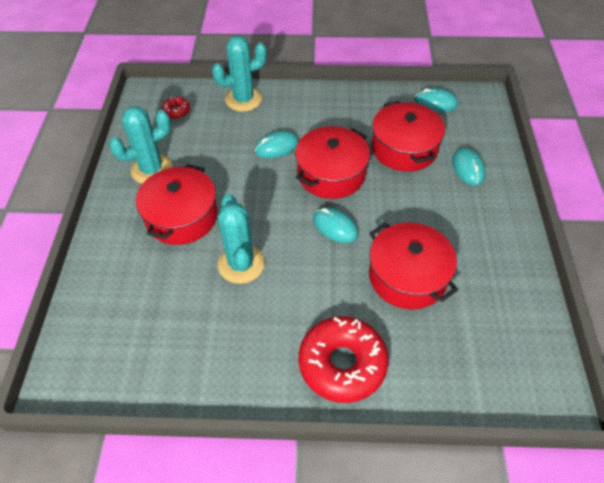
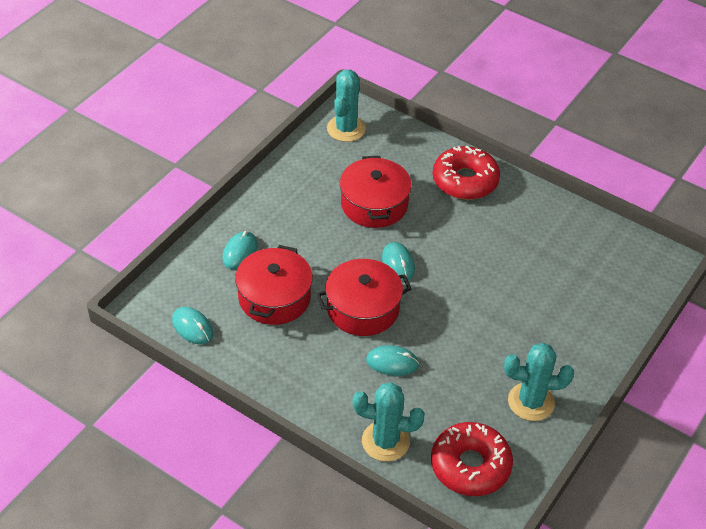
camera: 150 degrees left, 5 degrees down
(176, 111) = (470, 466): red donut -> red donut, size x2.22
(182, 217) = (524, 337): red pot -> none
(241, 264) = (495, 273): turquoise cactus -> turquoise cactus (346, 129)

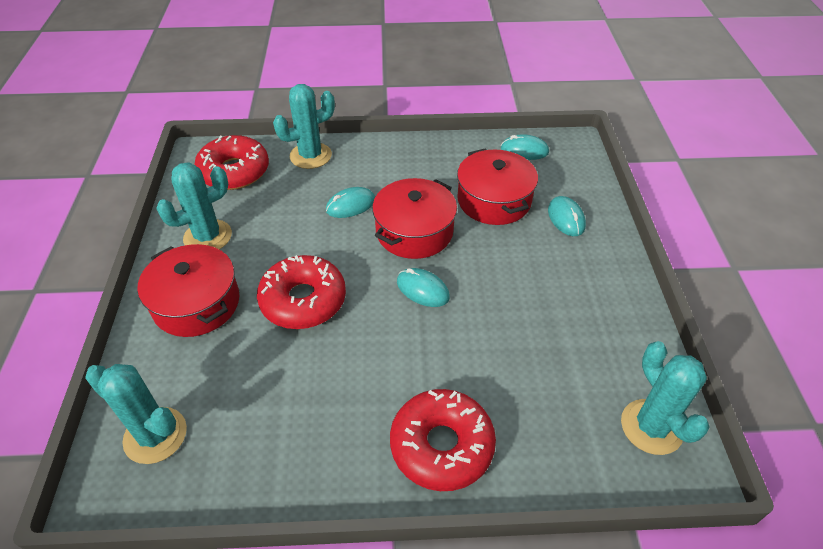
camera: 145 degrees right, 0 degrees up
(374, 204) = (509, 340): red pot -> red pot (197, 303)
(487, 303) = (303, 300): none -> red donut
(627, 272) = (155, 435): none -> turquoise cactus

